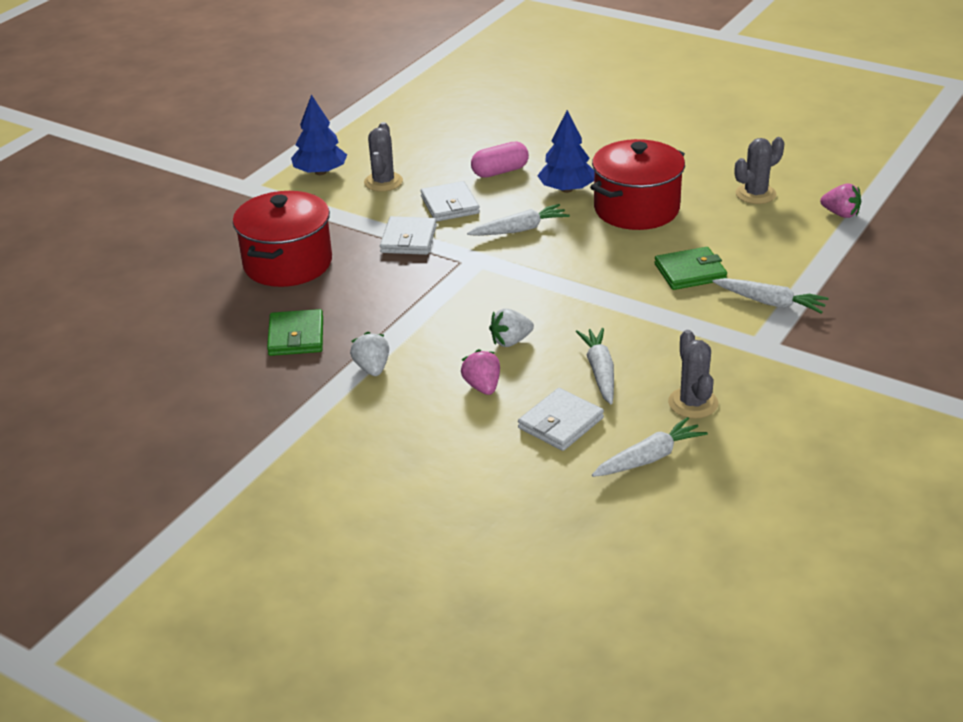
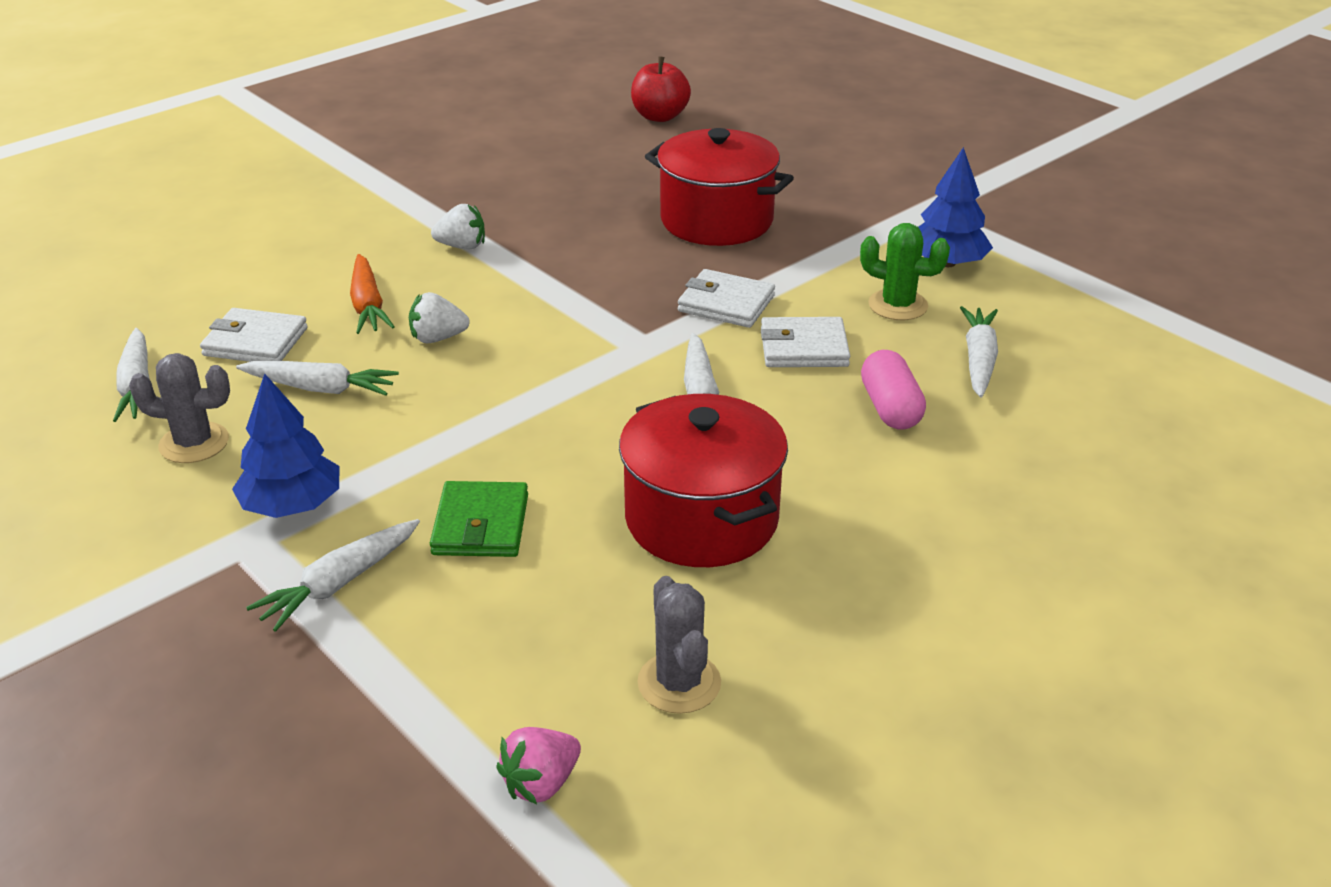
camera: 105 degrees right, 0 degrees up
(90, 326) = (660, 116): none -> red apple
(296, 336) = (558, 212): green wallet -> none
(383, 182) = (898, 305): grey cactus -> green cactus
(435, 152) = (978, 360): none -> white carrot
(482, 386) = (368, 305): pink strawberry -> orange carrot
(510, 341) = (437, 338): white strawberry -> white strawberry turned 90 degrees counterclockwise
(560, 423) = (255, 342): white wallet -> white wallet turned 45 degrees counterclockwise
(566, 189) = (802, 461): blue tree -> blue tree (292, 505)

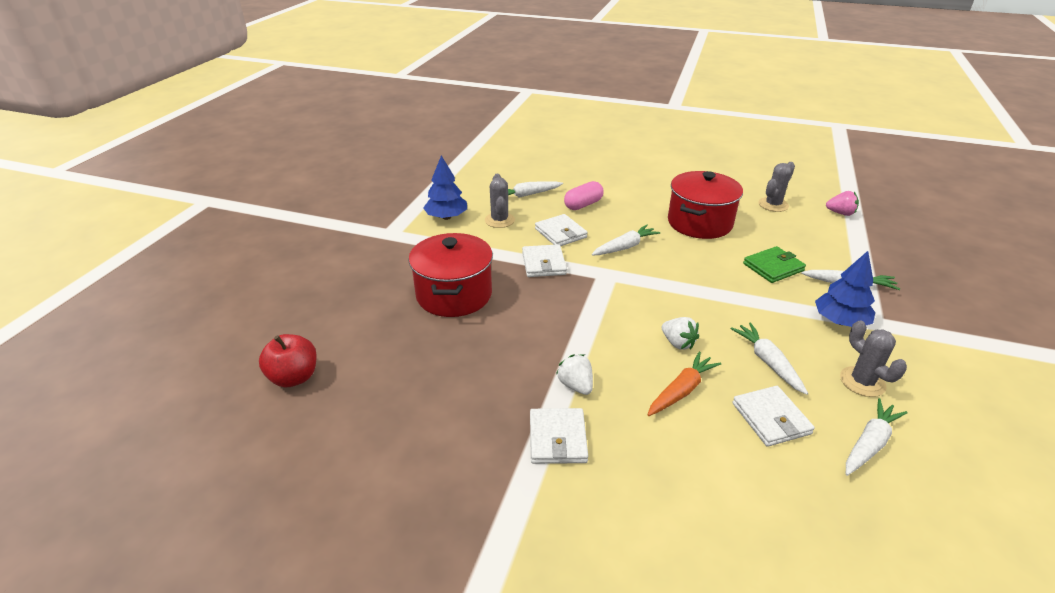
camera: 120 degrees left, 0 degrees up
(409, 215) = (557, 439): none -> white wallet
(898, 305) = (499, 220): green cactus -> grey cactus

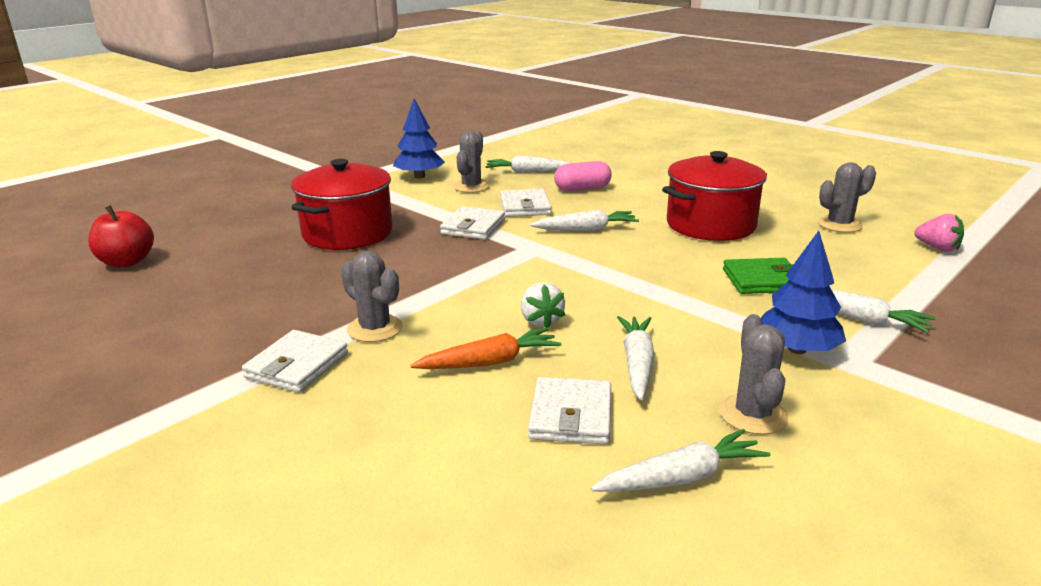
camera: 25 degrees right, 10 degrees down
(576, 385) = (375, 329): white strawberry -> grey cactus

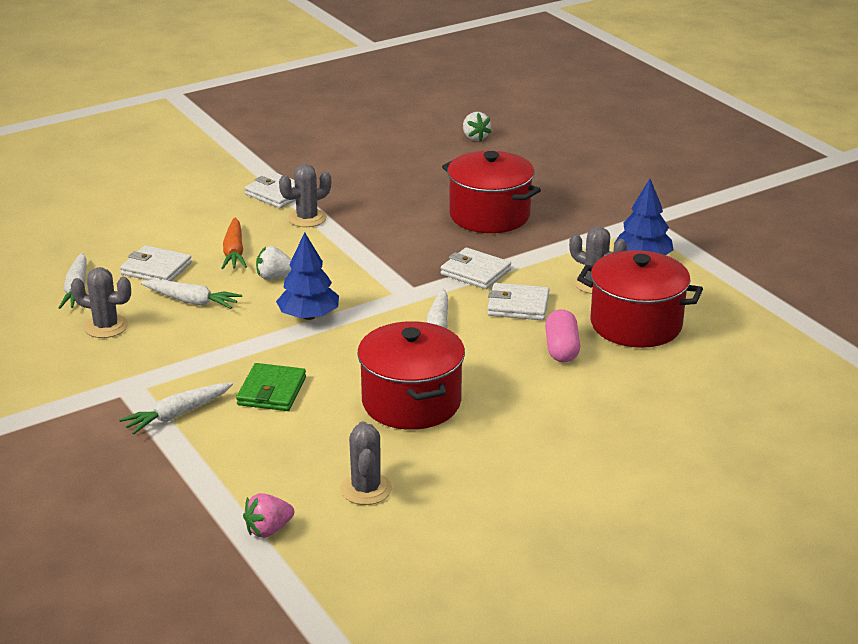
camera: 105 degrees right, 5 degrees up
(127, 262) = (475, 137): red apple -> white strawberry
(528, 172) = (636, 324): white carrot -> red pot
(797, 349) = (159, 368): blue tree -> blue tree (309, 316)

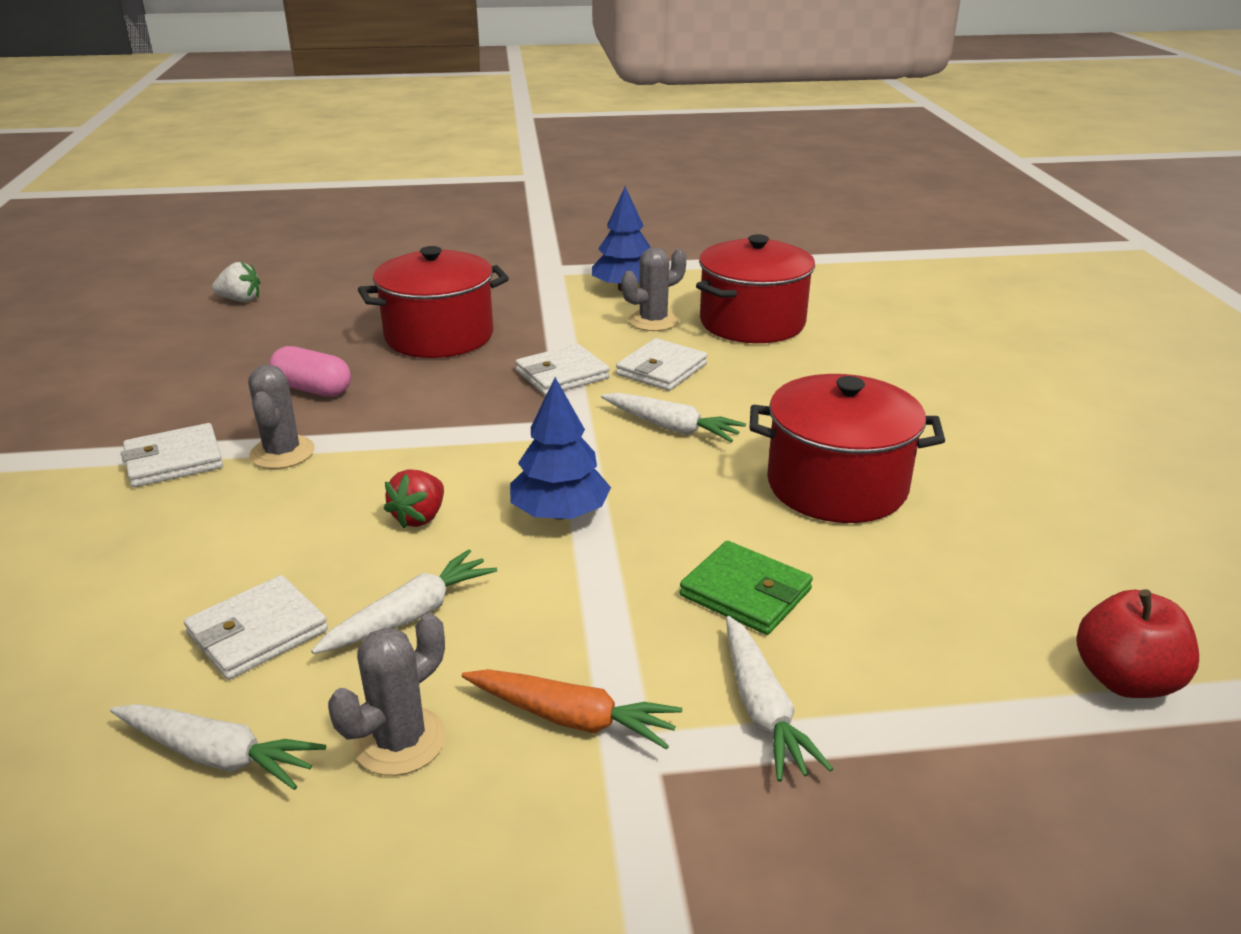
camera: 65 degrees left, 0 degrees up
(234, 252) = (300, 537): orange carrot -> orange carrot (572, 718)
(268, 530) = (1125, 680): pink strawberry -> red apple
(274, 277) = (419, 517): white strawberry -> red strawberry
(366, 489) = (1034, 568): grey cactus -> none
(561, 349) = (774, 369): pink capsule -> pink capsule (313, 389)

